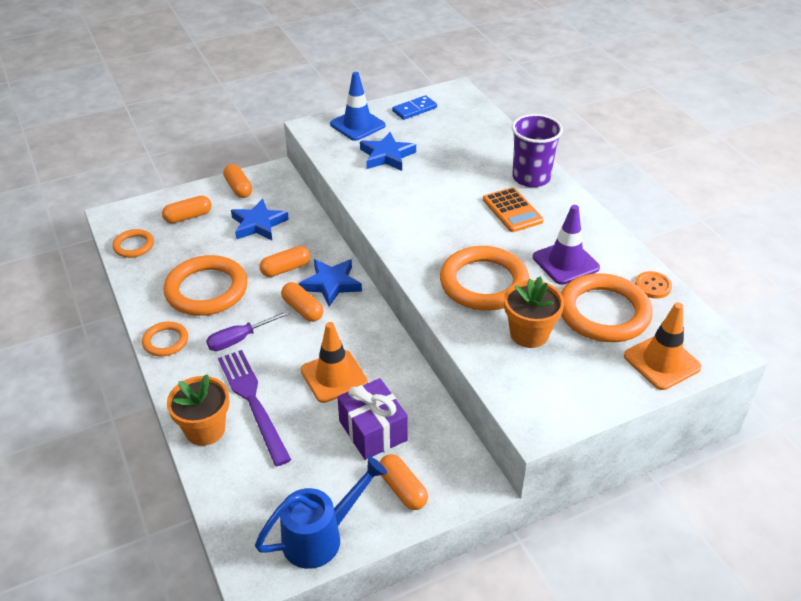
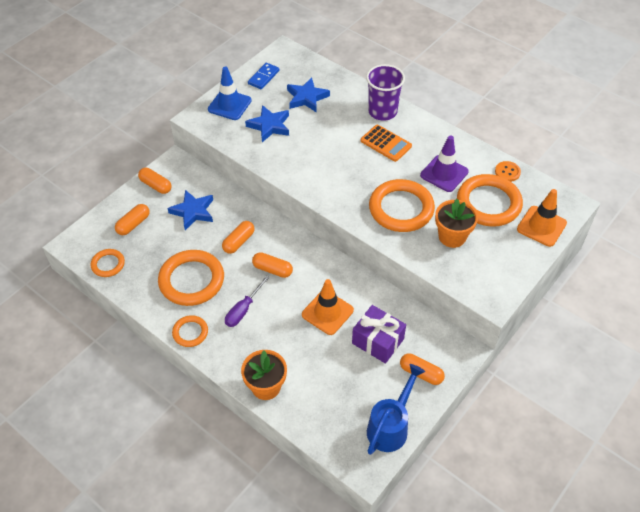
camera: 25 degrees left, 10 degrees up
(253, 402) = (285, 353): purple fork -> none
(331, 284) = (279, 242): blue star -> blue star (306, 98)

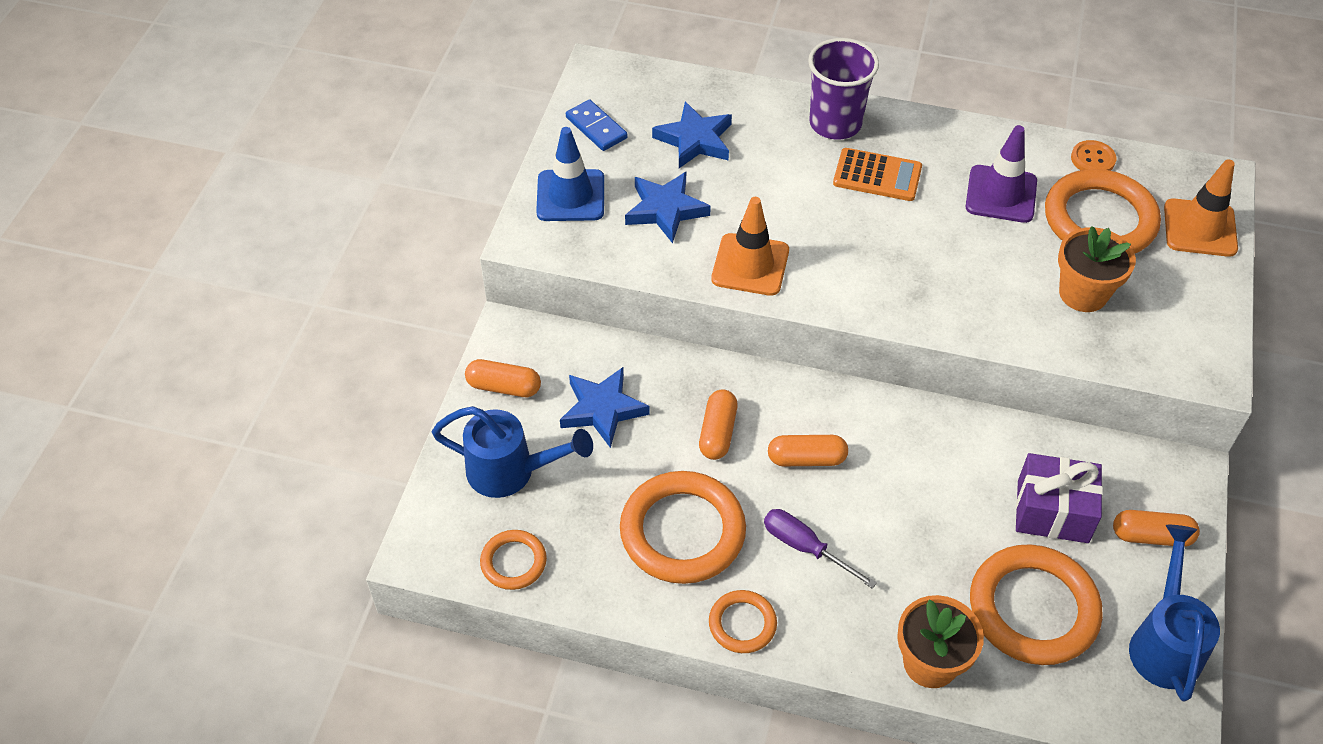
camera: 25 degrees left, 0 degrees up
(133, 224) = (511, 472): orange capsule -> blue watering can
(243, 310) = (805, 547): purple screwdriver -> purple screwdriver turned 120 degrees clockwise
(263, 77) = (596, 128): blue domino -> blue domino turned 45 degrees counterclockwise
(327, 312) = (943, 496): orange traffic cone -> orange traffic cone (750, 265)
(401, 209) = (975, 276): orange ring -> orange ring (1033, 609)

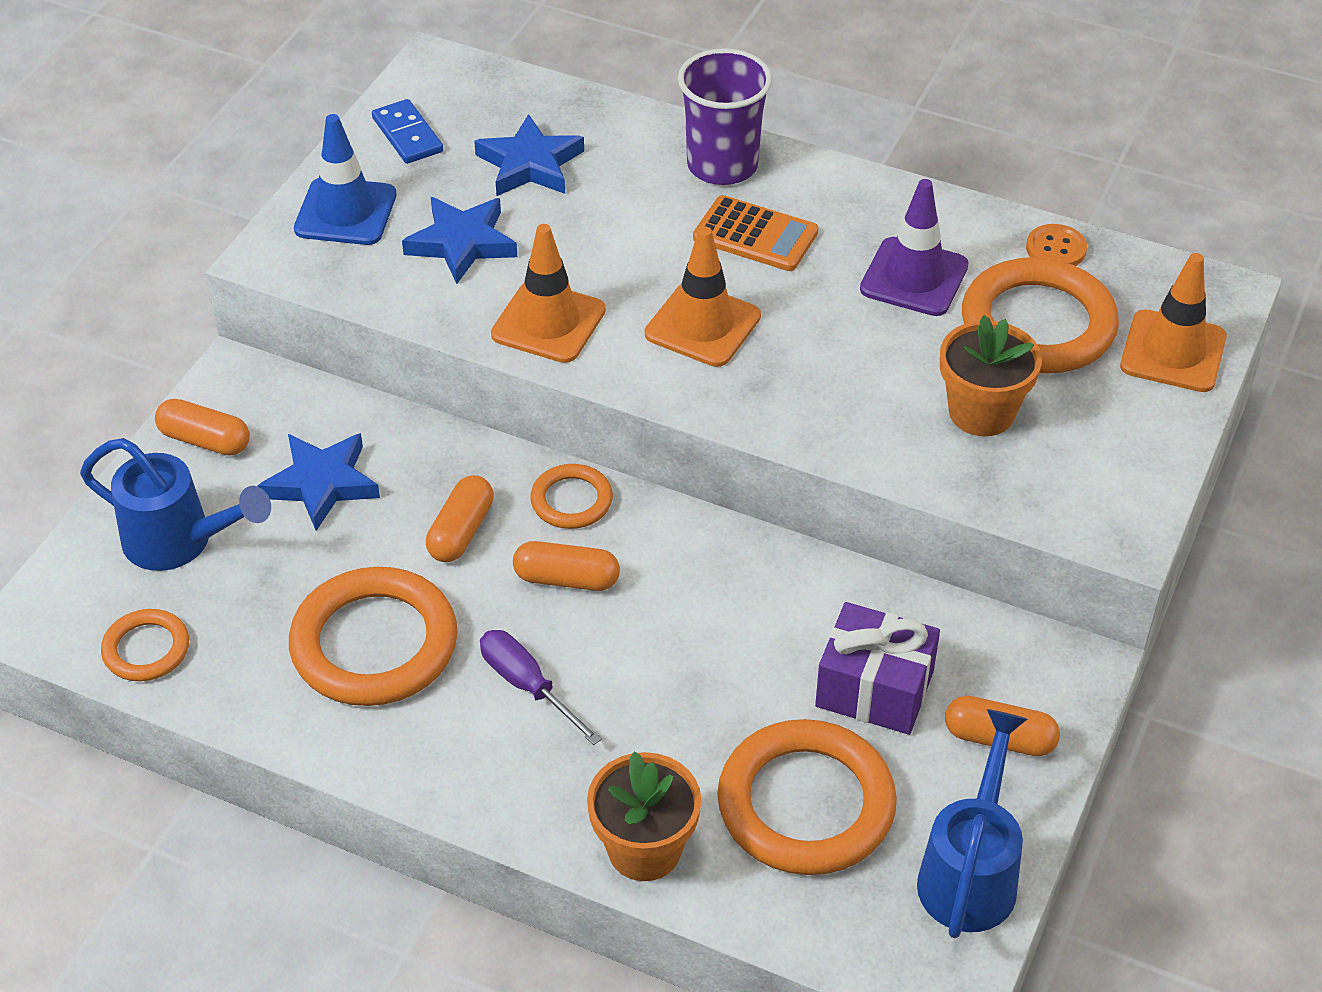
camera: 10 degrees right, 5 degrees down
(742, 624) = (413, 765): orange ring -> orange ring (571, 500)
(863, 252) = (702, 325): none -> orange traffic cone

